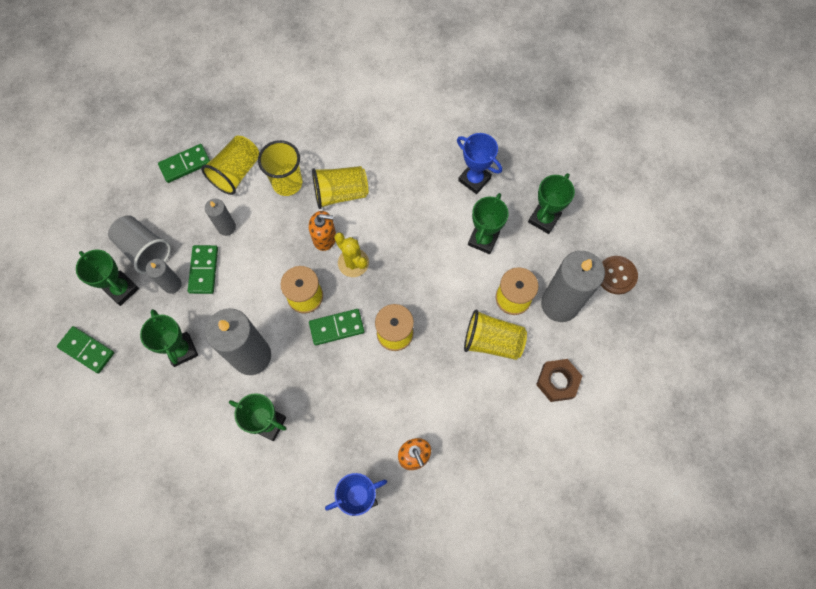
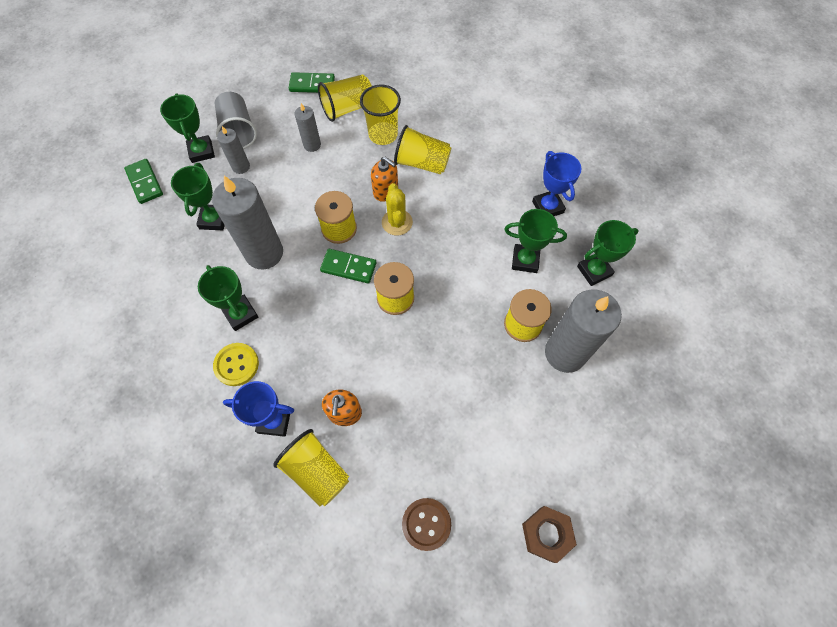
camera: 30 degrees right, 5 degrees down
(203, 270) = (272, 168): green domino -> none
(295, 469) = (236, 365): none -> yellow button
(483, 239) = (525, 260): green trophy -> green trophy turned 45 degrees clockwise
(492, 341) = (479, 352): yellow cup -> yellow cup (317, 471)
(557, 381) = (520, 422): brown nut -> brown nut (546, 534)
(616, 275) = (638, 357): brown button -> brown button (426, 524)

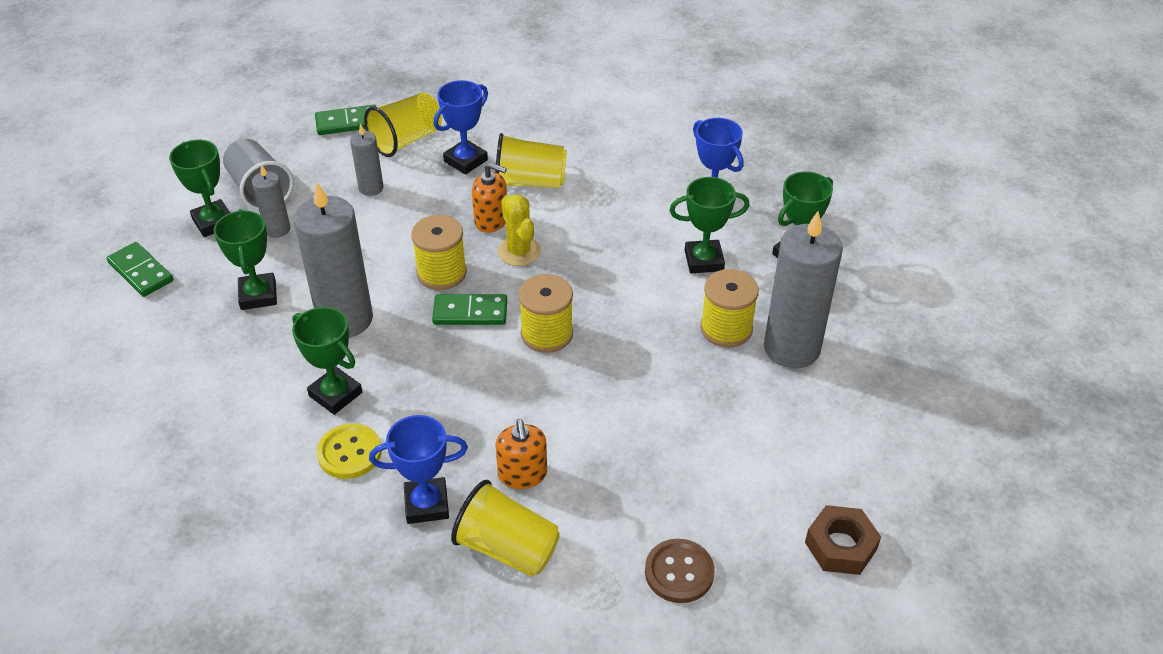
camera: 15 degrees left, 20 degrees down
(383, 135) = (465, 161): yellow cup -> blue trophy

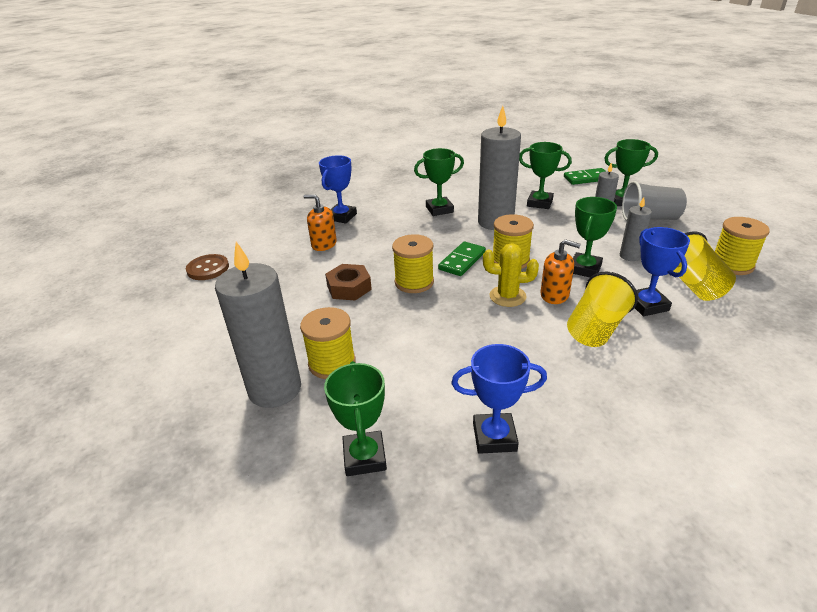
camera: 125 degrees right, 10 degrees down
(347, 122) = (732, 265): green domino -> yellow spool
(349, 453) = (396, 206): yellow button -> none
(491, 220) = (554, 295): orange soap dispenser -> orange soap dispenser turned 120 degrees counterclockwise
(507, 548) = (290, 229): yellow cup -> none
(704, 260) = (414, 387): green trophy -> green trophy (584, 269)
(840, 546) = (133, 327): brown nut -> brown nut (349, 288)

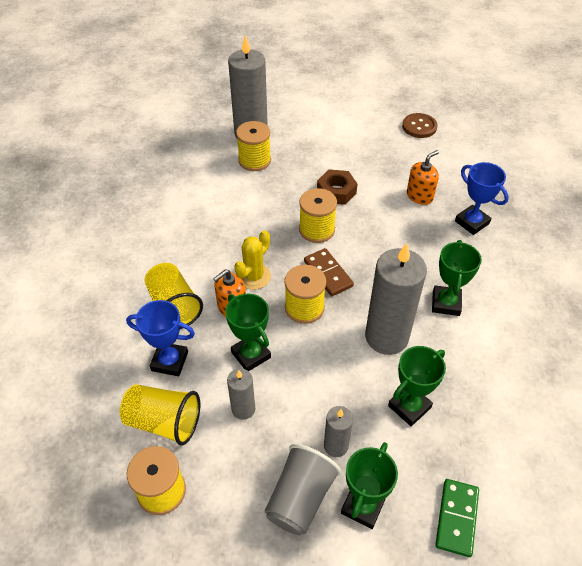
camera: 115 degrees right, 15 degrees up
(364, 457) = (172, 153): green trophy -> none
(462, 261) = (328, 274): green domino -> brown domino
(494, 437) = (138, 204): blue trophy -> none

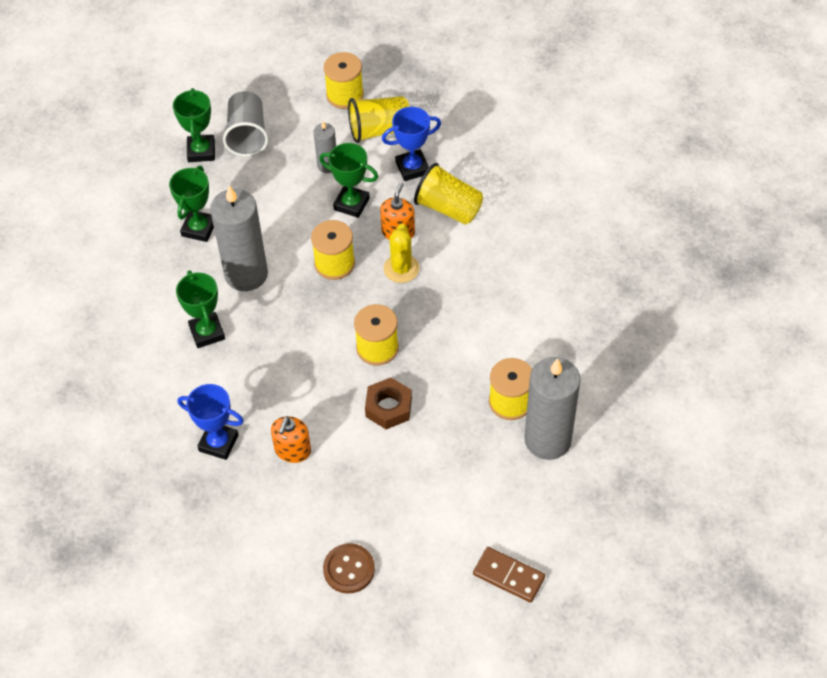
camera: 150 degrees right, 5 degrees up
(328, 274) = (334, 306): brown domino -> brown domino (509, 576)
(336, 446) = (241, 176): grey candle -> none
(456, 518) = (132, 175): green domino -> none

